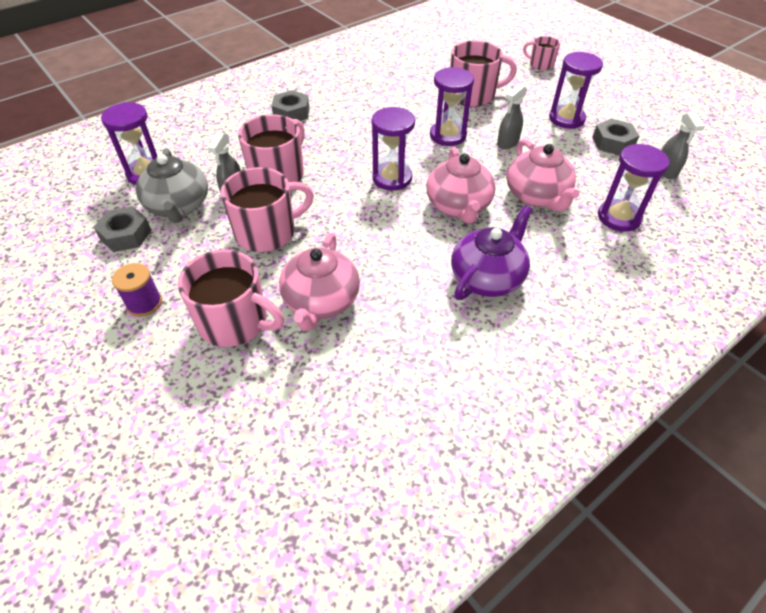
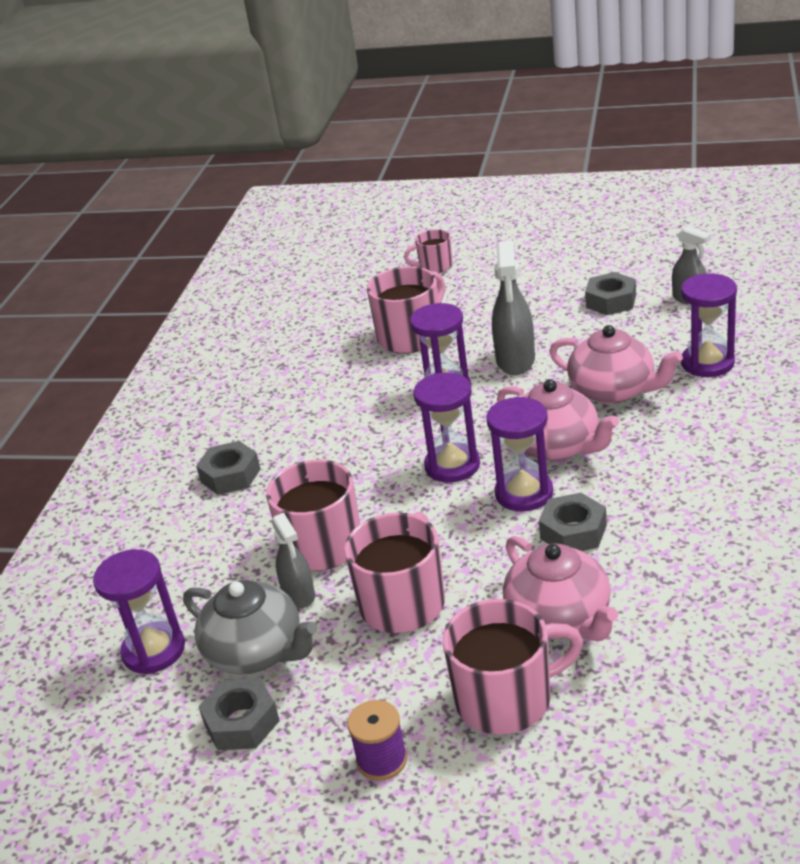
camera: 35 degrees left, 15 degrees down
(397, 260) = (573, 532): none -> grey nut
(487, 277) = (674, 488): purple teapot -> none
(507, 143) = (515, 360): grey spray bottle -> grey spray bottle, size x1.59
(566, 119) = (537, 304): purple hourglass -> purple hourglass (524, 493)

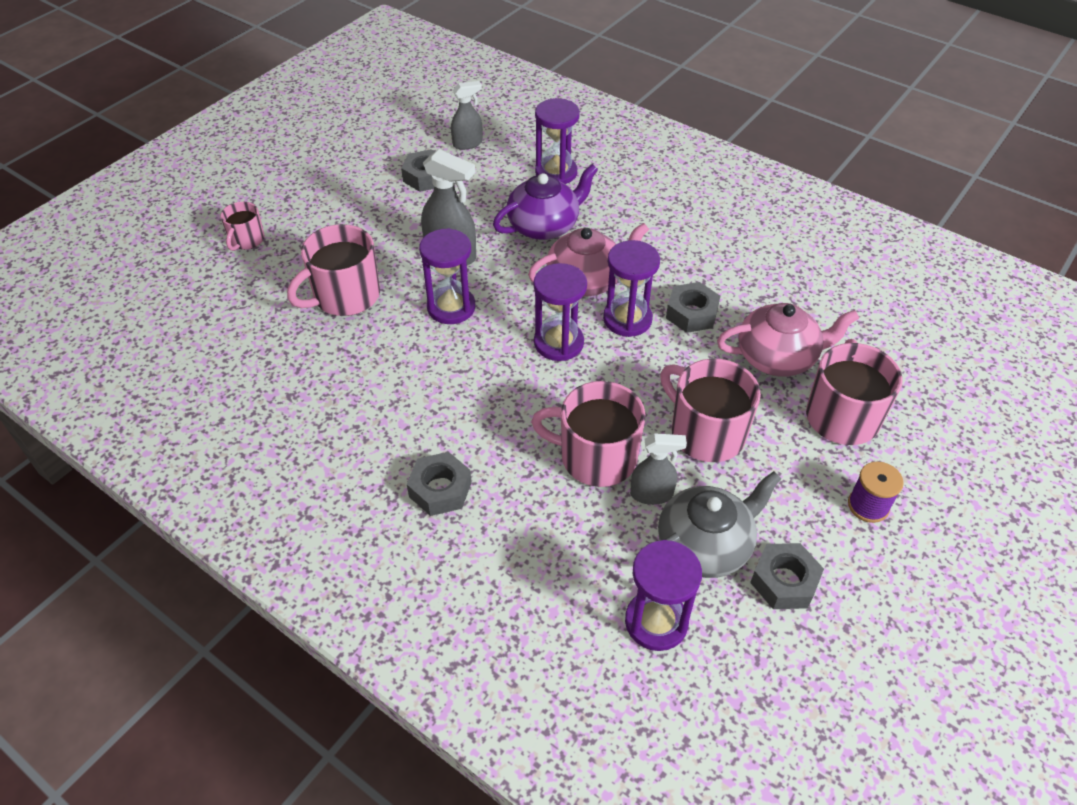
camera: 70 degrees left, 15 degrees up
(411, 336) = (345, 296): pink mug -> pink mug turned 105 degrees counterclockwise
(613, 391) = (544, 226): pink teapot -> purple teapot

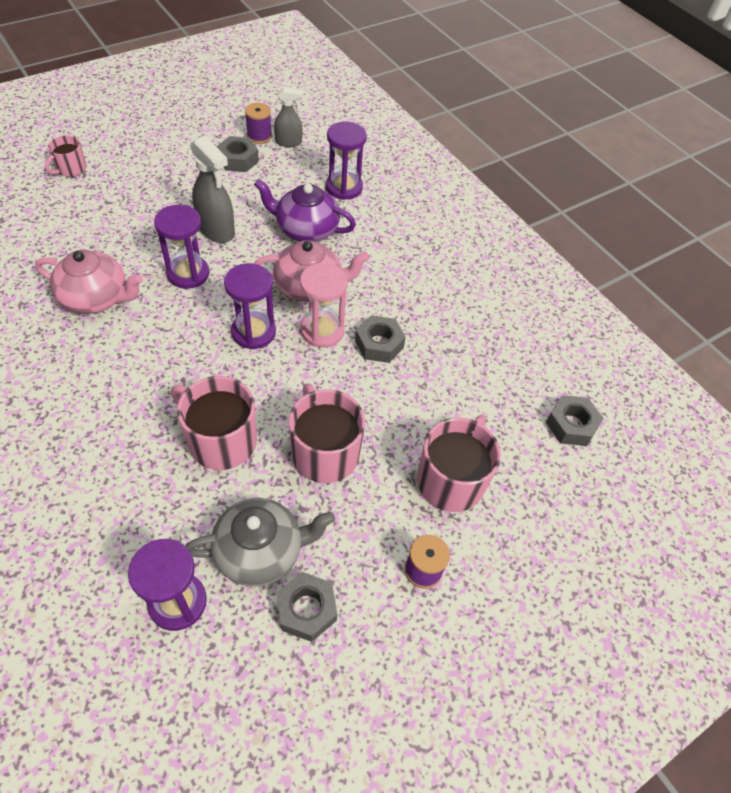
camera: 15 degrees right, 5 degrees up
(345, 296) = (113, 237): pink mug -> none
(432, 146) = (259, 136): none -> purple spool
(440, 489) = (82, 422): grey nut -> grey nut (571, 425)
(544, 226) = (306, 229): purple teapot -> purple teapot turned 150 degrees counterclockwise
(627, 319) = (322, 331): purple hourglass -> pink hourglass
(652, 494) = (245, 489): grey spray bottle -> none
(778, 357) = (428, 408): pink teapot -> pink teapot (96, 298)

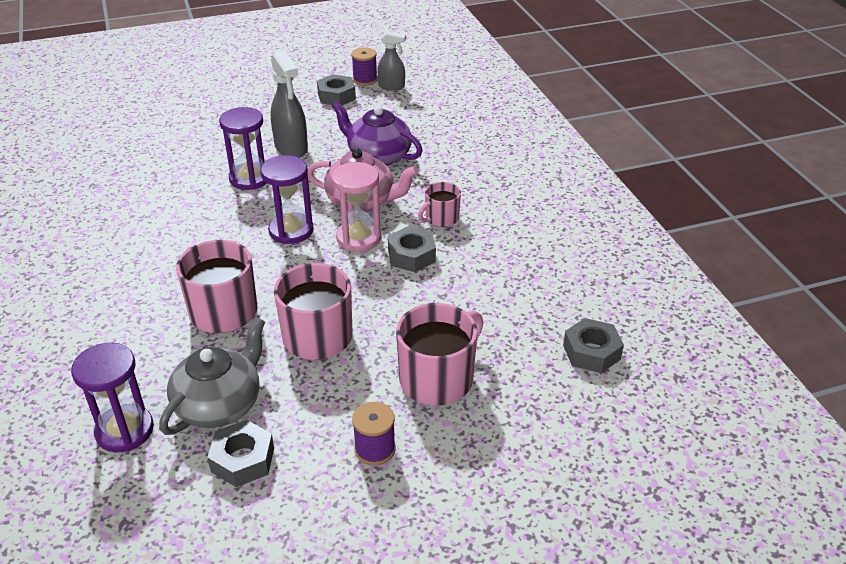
camera: 20 degrees right, 15 degrees down
(71, 169) = (180, 90): pink mug -> pink mug (441, 218)
(96, 298) = (158, 187): pink teapot -> none
(261, 551) = (220, 404): grey teapot -> grey teapot turned 60 degrees counterclockwise
(344, 187) = (431, 126): purple hourglass -> none

